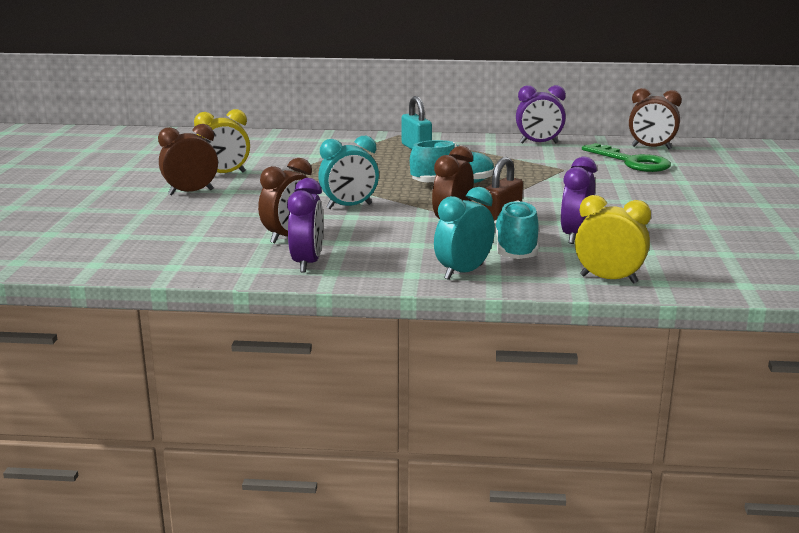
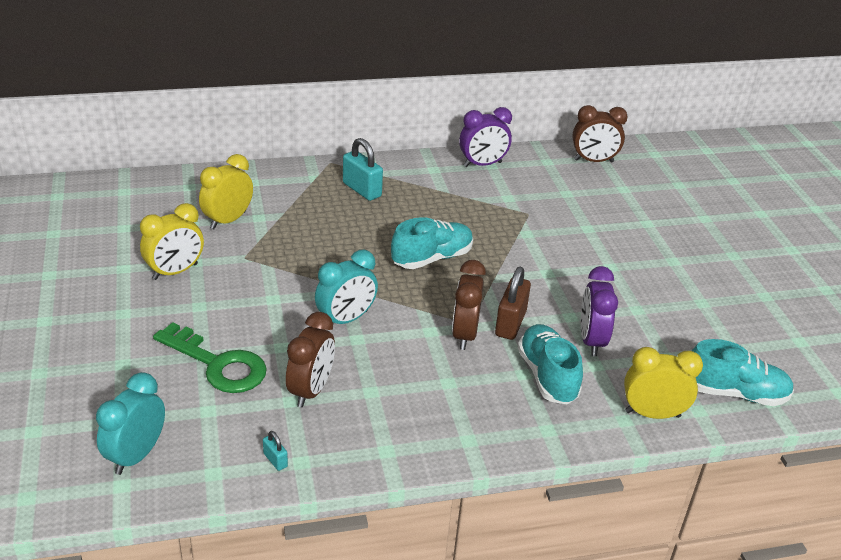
camera: 20 degrees left, 15 degrees up
(191, 192) = (156, 316): brown clock -> none
(229, 266) = (275, 460): none -> turquoise padlock
(288, 155) = (228, 220): none -> yellow clock
(307, 263) = (354, 439): purple clock -> none
(463, 272) = (516, 427): turquoise clock -> turquoise clock (136, 455)
(632, 162) = (586, 191): green key -> green key (218, 364)
(708, 277) = (735, 393): none -> turquoise shoe

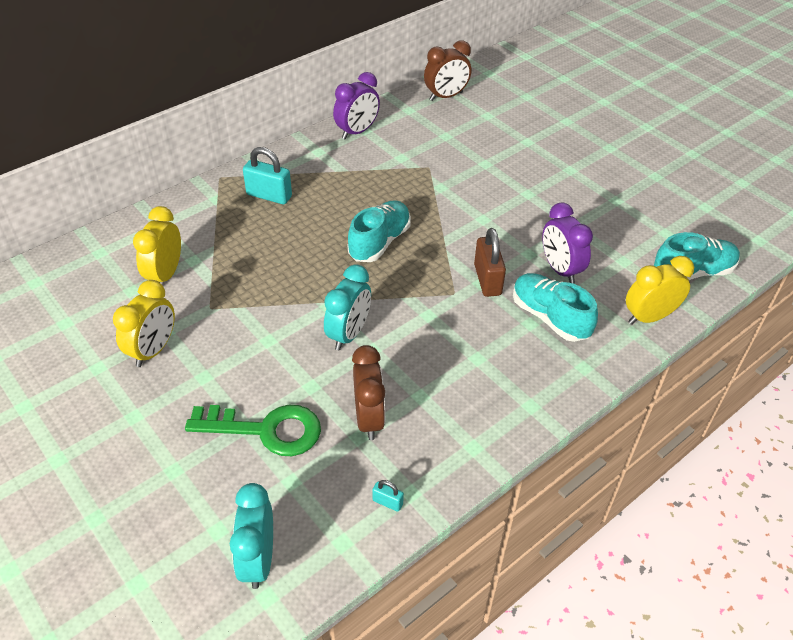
camera: 25 degrees left, 10 degrees up
(464, 334) = (458, 306): brown clock -> none

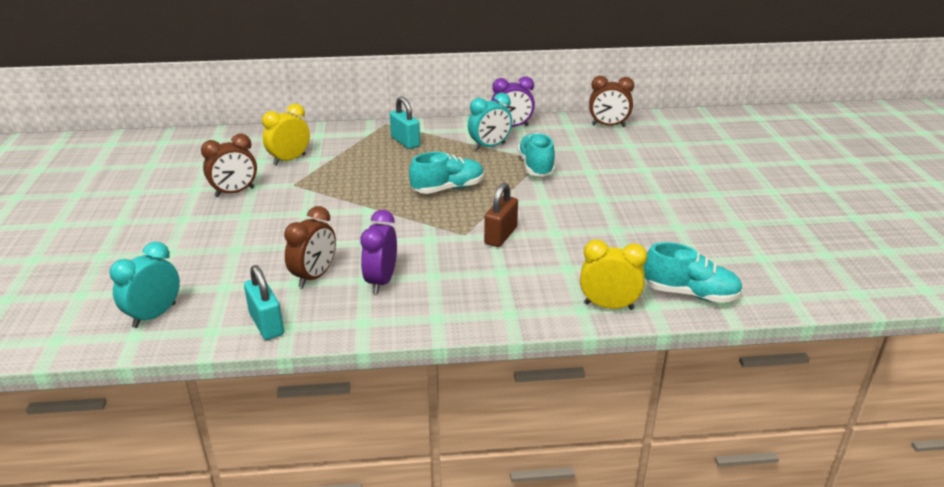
camera: 35 degrees right, 15 degrees down
(153, 350) = (235, 192): yellow clock -> brown clock
(266, 430) = (245, 255): green key -> none
(348, 334) = (361, 228): turquoise clock -> turquoise clock (489, 146)
(387, 502) = (266, 324): turquoise padlock -> turquoise padlock, size x2.06
(549, 317) = (521, 274): turquoise shoe -> turquoise shoe (536, 166)
(560, 269) = (569, 250): purple clock -> purple clock (381, 281)

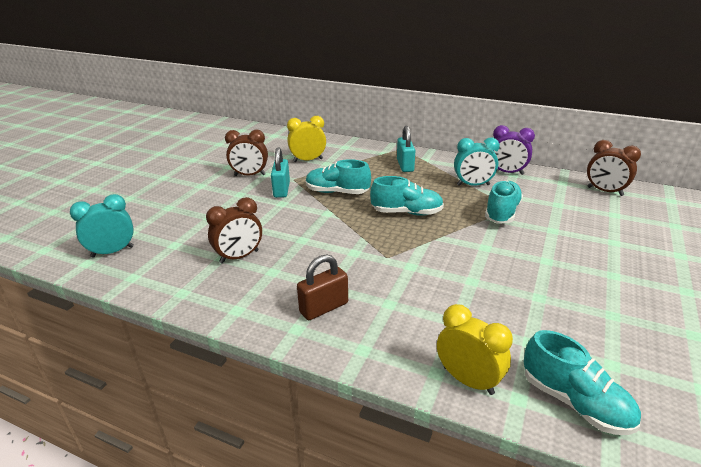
camera: 30 degrees right, 0 degrees up
(266, 324) = (170, 285): turquoise padlock -> turquoise padlock (281, 190)
(357, 186) = (337, 192): none -> turquoise shoe
(381, 281) = (283, 278): purple clock -> none
(501, 236) = (417, 268): brown padlock -> brown padlock (324, 308)

